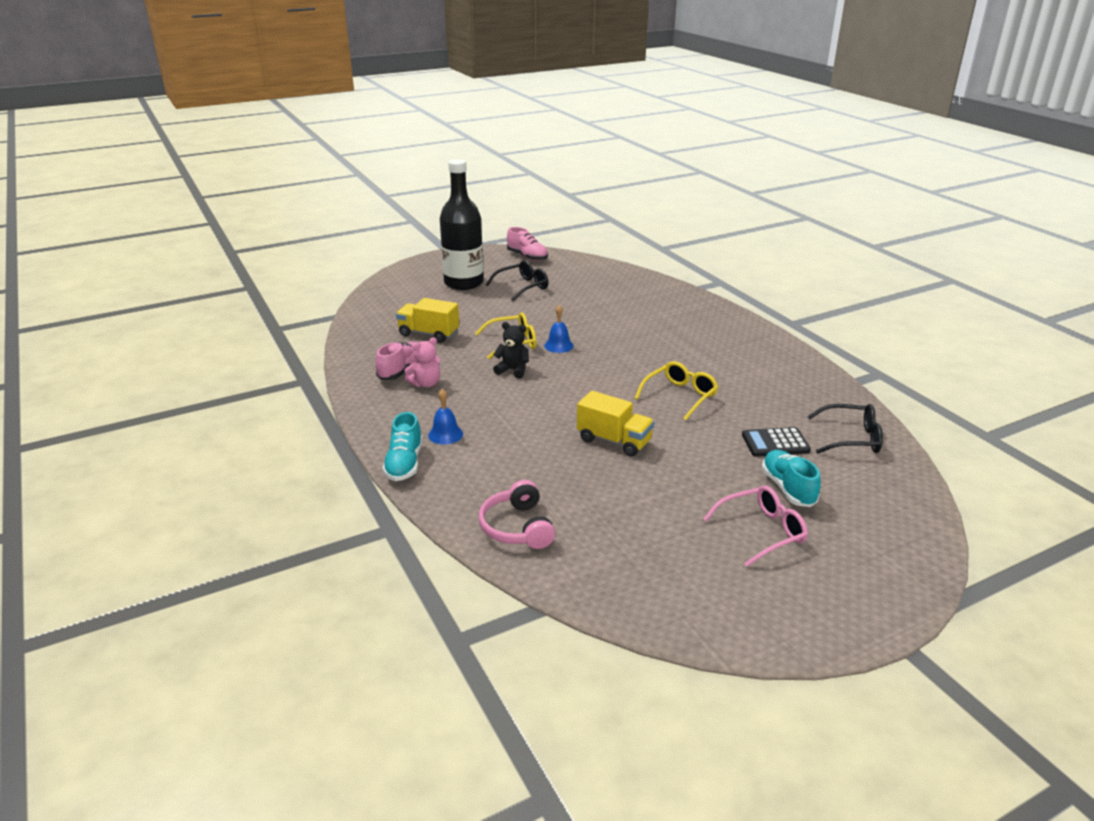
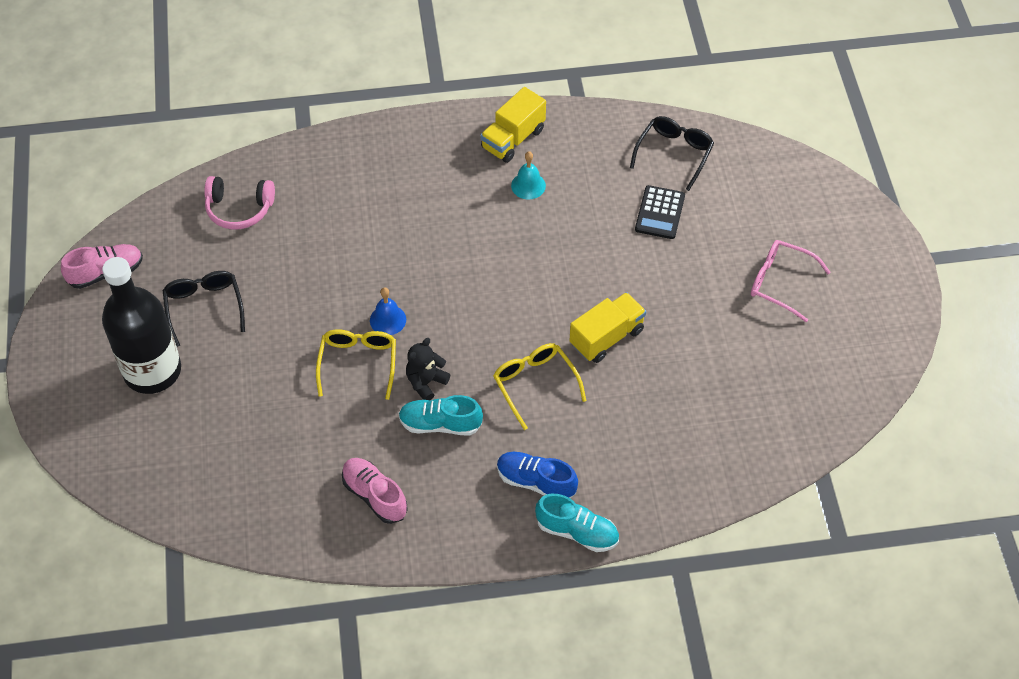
camera: 70 degrees left, 25 degrees up
(426, 384) = (418, 477): pink teddy bear -> none
(428, 334) = (290, 447): yellow truck -> yellow truck (513, 139)
(445, 434) = (536, 482): blue bell -> blue shoe
(517, 527) = (715, 460): pink headphones -> pink headphones (239, 209)
(680, 396) = (547, 250): yellow glasses -> yellow glasses (535, 384)
(737, 375) = (528, 185): none -> turquoise bell
(762, 531) = (780, 283): pink glasses -> pink glasses turned 60 degrees counterclockwise
(788, 488) = (730, 237): turquoise shoe -> turquoise shoe (440, 424)

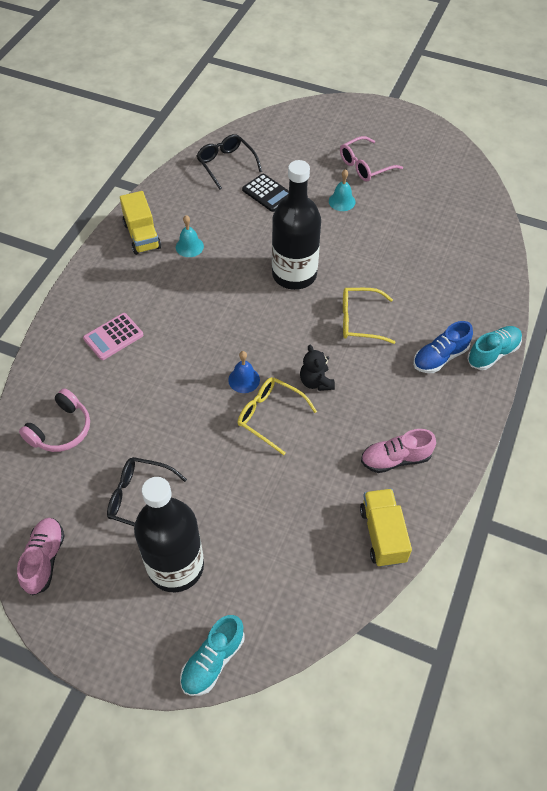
camera: 60 degrees left, 0 degrees up
(368, 188) = (113, 337): none -> pink calculator
(440, 424) = (358, 390): turquoise shoe -> turquoise shoe (213, 660)
(557, 295) = (294, 274): none -> black bottle
(606, 337) = (347, 265): yellow truck -> yellow truck (382, 534)
(702, 287) = (342, 201): none -> turquoise bell

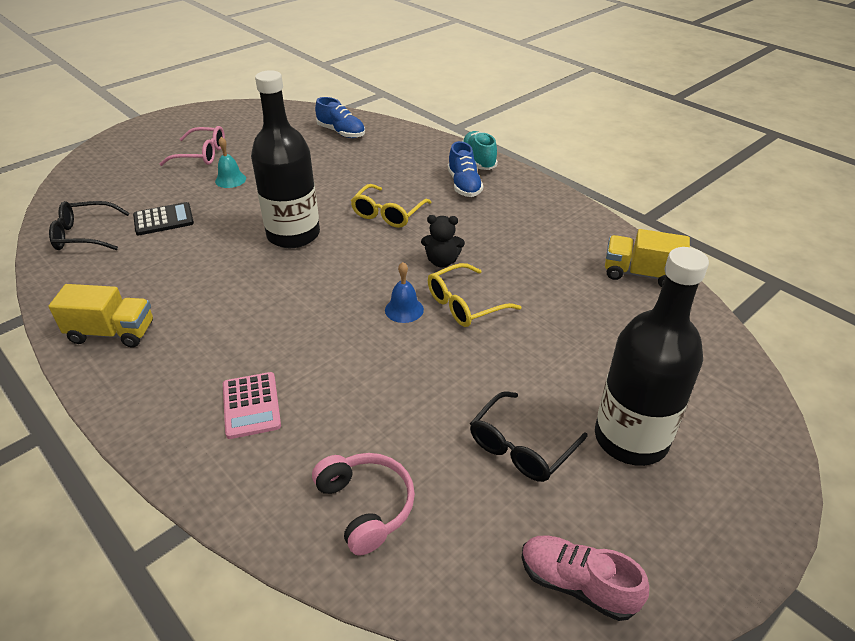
camera: 65 degrees left, 15 degrees down
(189, 246) = (175, 297): turquoise bell -> none
(213, 660) = (762, 439): turquoise shoe -> none
(365, 166) = (201, 154): pink glasses -> pink glasses turned 75 degrees counterclockwise
(395, 459) = (560, 241): pink shoe -> none
(466, 234) = (341, 132): none -> blue shoe

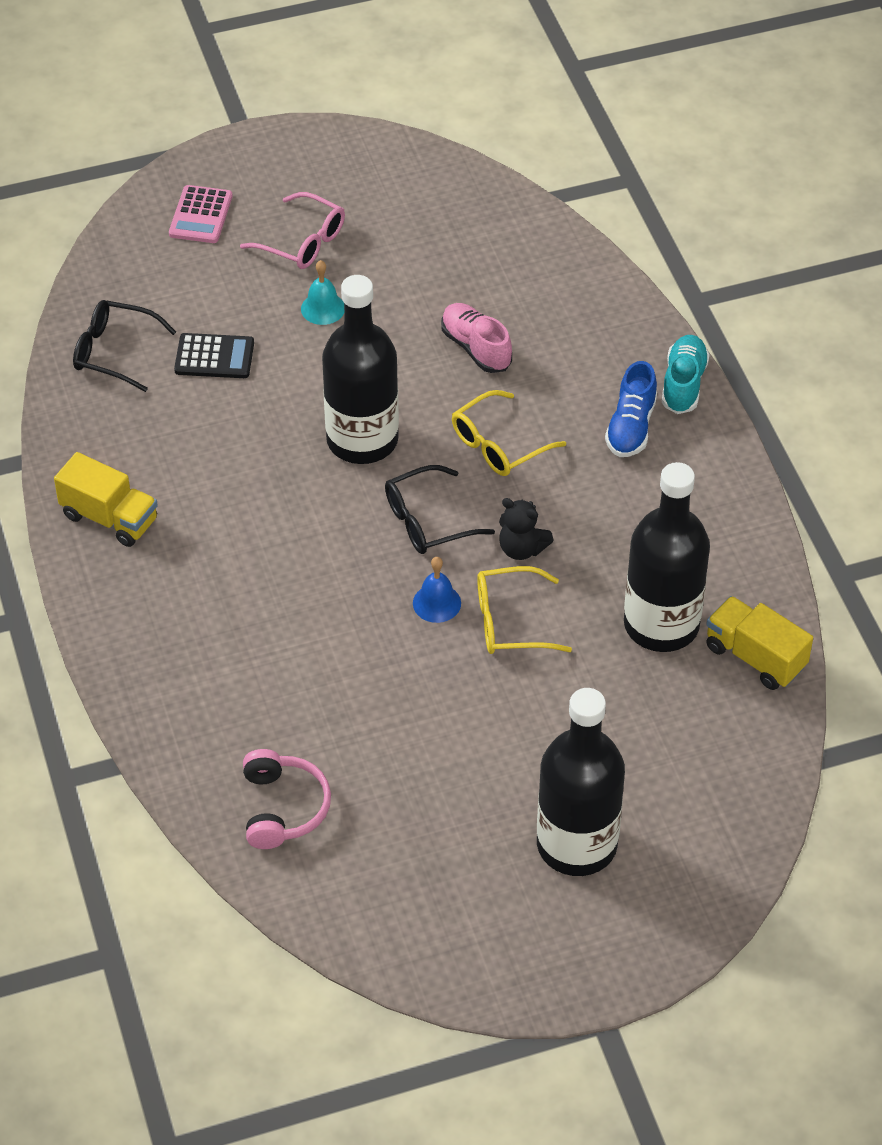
camera: 25 degrees right, 10 degrees up
(251, 405) = (220, 663): pink calculator -> pink calculator (200, 215)
(341, 132) = (517, 257): blue shoe -> none
(521, 447) = (461, 810): black glasses -> black glasses (427, 521)
(566, 275) = (661, 625): none -> black bottle
(577, 584) = (427, 946): pink shoe -> pink shoe (476, 348)

